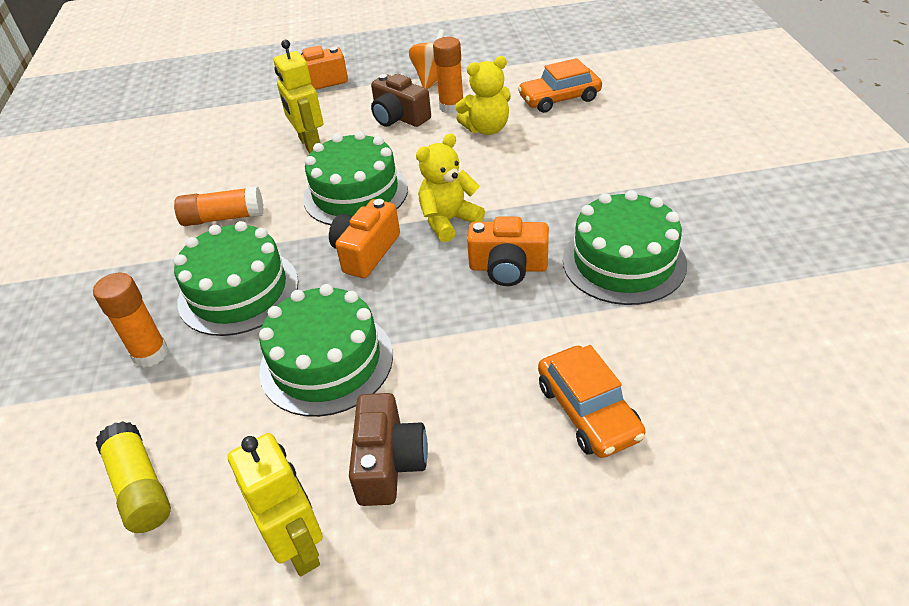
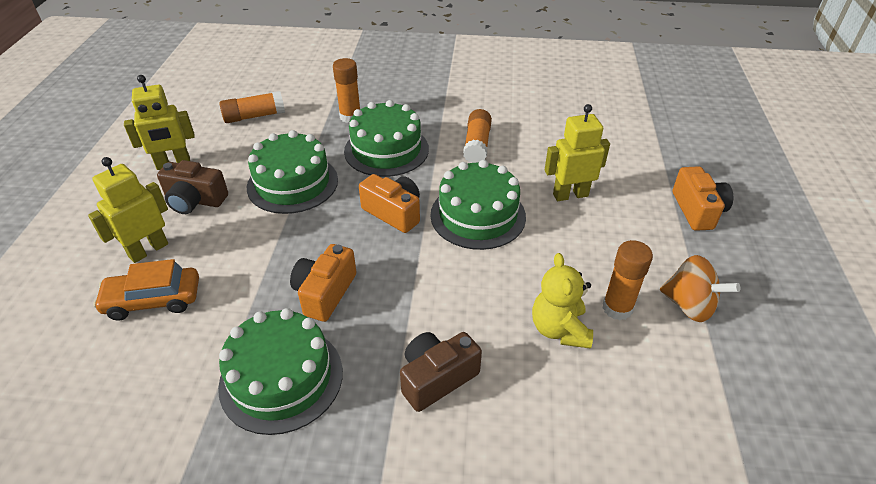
camera: 100 degrees right, 0 degrees up
(140, 487) = (254, 116): yellow glue stick -> orange glue stick
(399, 117) = (605, 261): brown camera -> brown camera (437, 378)
(448, 221) = (408, 267): yellow teddy bear -> none
(509, 466) = (148, 250): none -> yellow robot
(559, 99) = (614, 423): orange car -> none

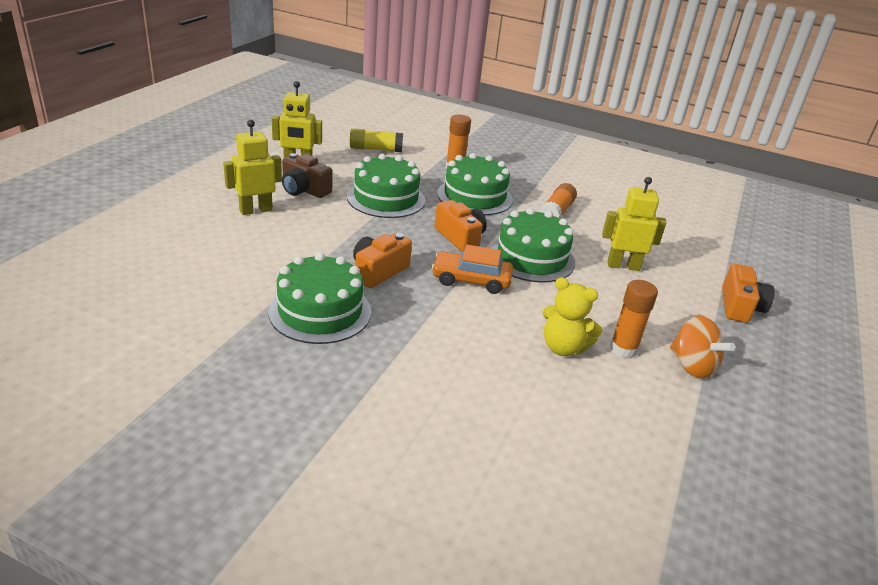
camera: 15 degrees right, 10 degrees down
(153, 300) = (246, 240): orange car -> orange car (471, 280)
(254, 116) = (375, 149): orange glue stick -> yellow glue stick
(437, 378) = (442, 347): brown camera -> none
(559, 329) = (563, 347): yellow teddy bear -> yellow teddy bear turned 75 degrees counterclockwise

